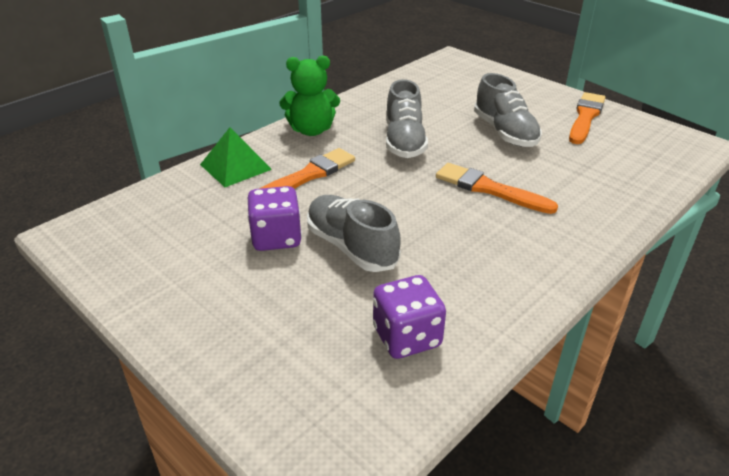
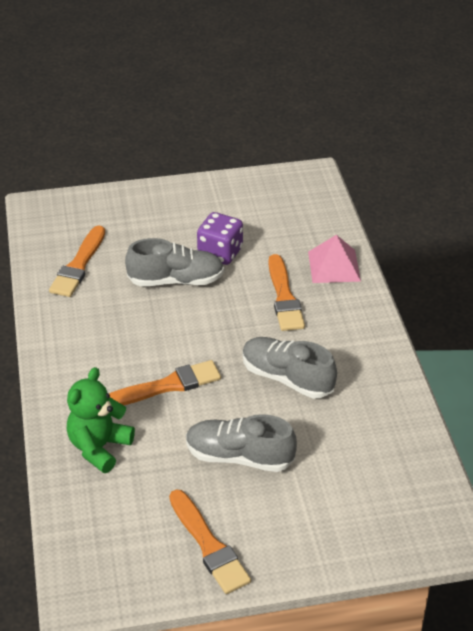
camera: 125 degrees right, 5 degrees up
(235, 167) = (334, 266): green pyramid -> pink pyramid
(311, 130) = (360, 330): green teddy bear -> green teddy bear (99, 447)
(407, 337) = (78, 265): purple dice -> orange brush

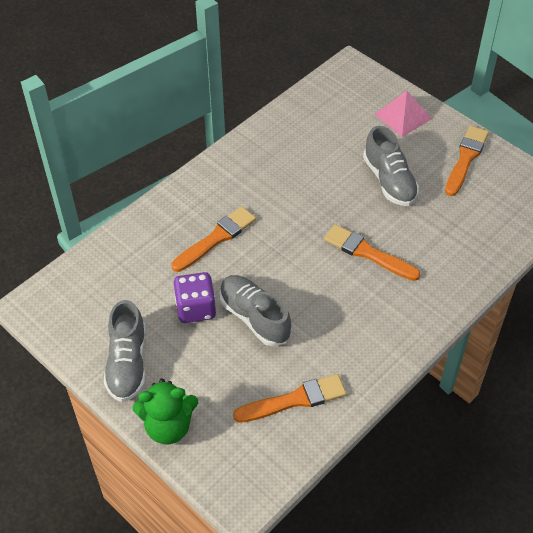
camera: 125 degrees left, 10 degrees up
(99, 447) = (455, 255): green teddy bear -> green teddy bear (168, 426)
(287, 378) = (299, 193): grey shoe -> grey shoe (127, 363)
(334, 266) = (154, 228): pink pyramid -> pink pyramid (402, 116)

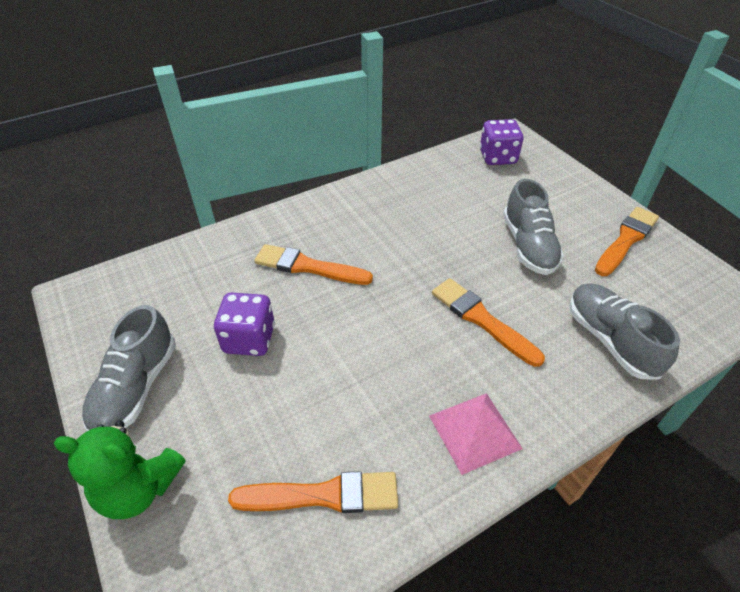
camera: 15 degrees right, 5 degrees down
(216, 238) = (308, 267): orange brush -> orange brush turned 135 degrees counterclockwise
(254, 317) = (314, 366): grey shoe -> grey shoe (610, 340)
(344, 95) = (497, 157): none -> purple dice
(402, 116) = (558, 186): pink pyramid -> pink pyramid (474, 431)

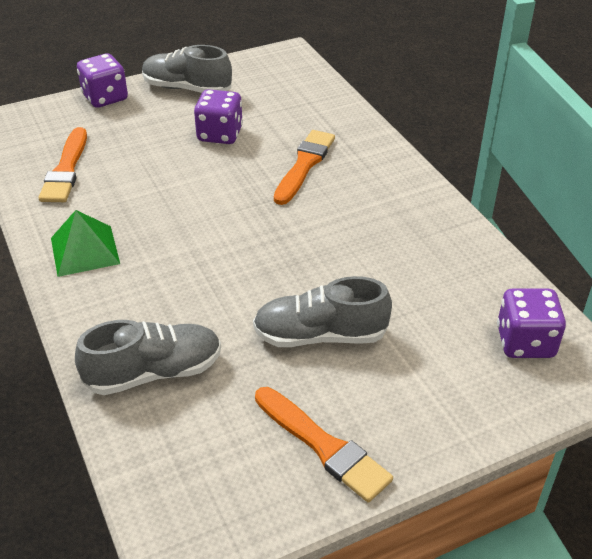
camera: 95 degrees right, 5 degrees down
(139, 488) = (105, 98): green teddy bear -> purple dice
(474, 431) = (85, 250): pink pyramid -> green pyramid
(481, 319) = (208, 274): orange brush -> none

